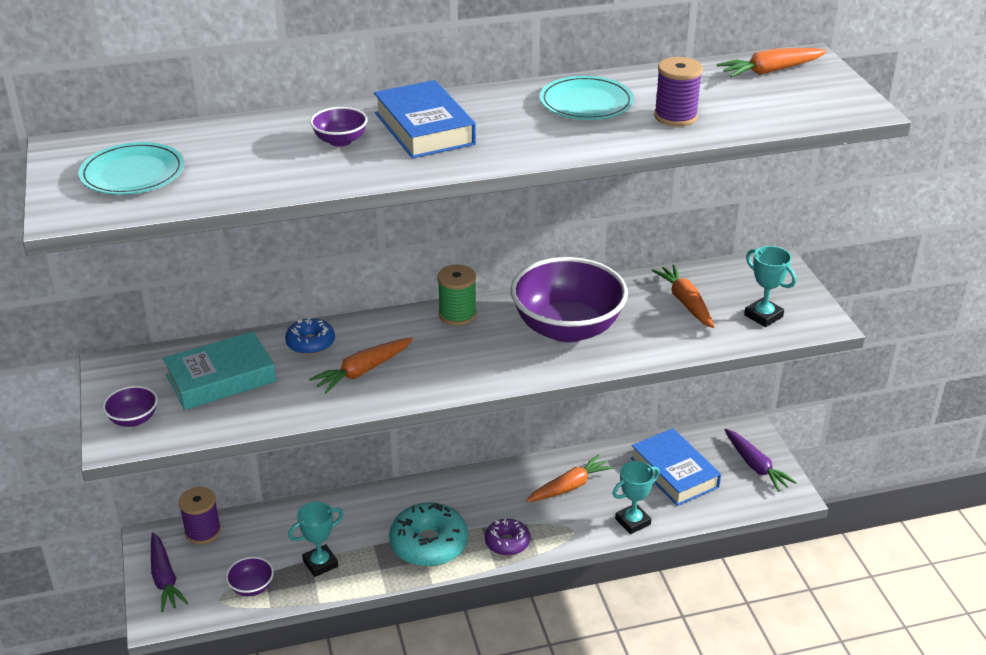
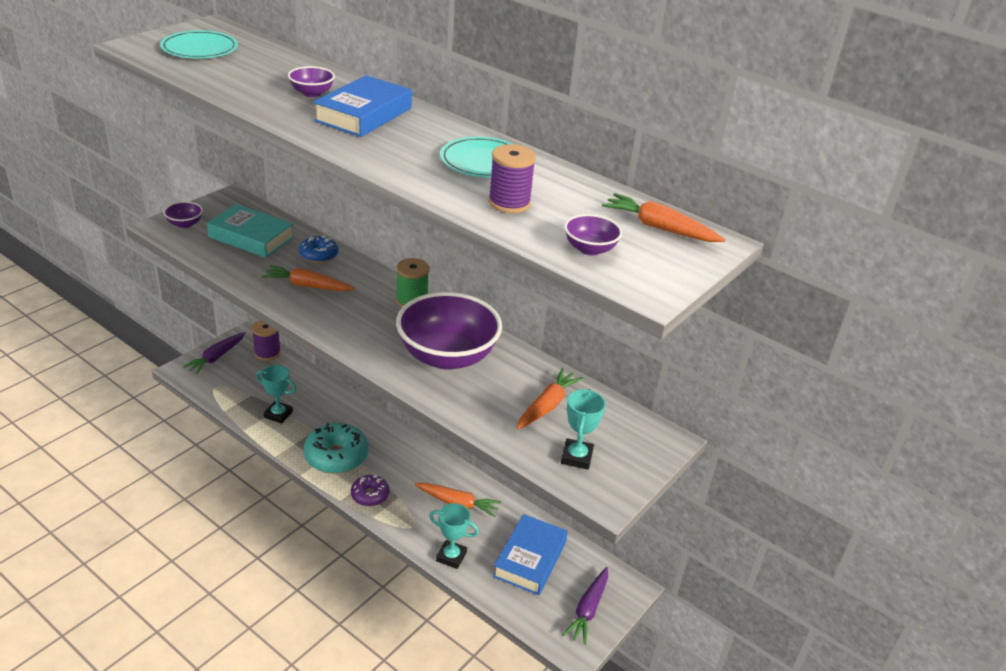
camera: 50 degrees right, 0 degrees up
(251, 587) = (235, 395): purple bowl -> purple bowl (590, 249)

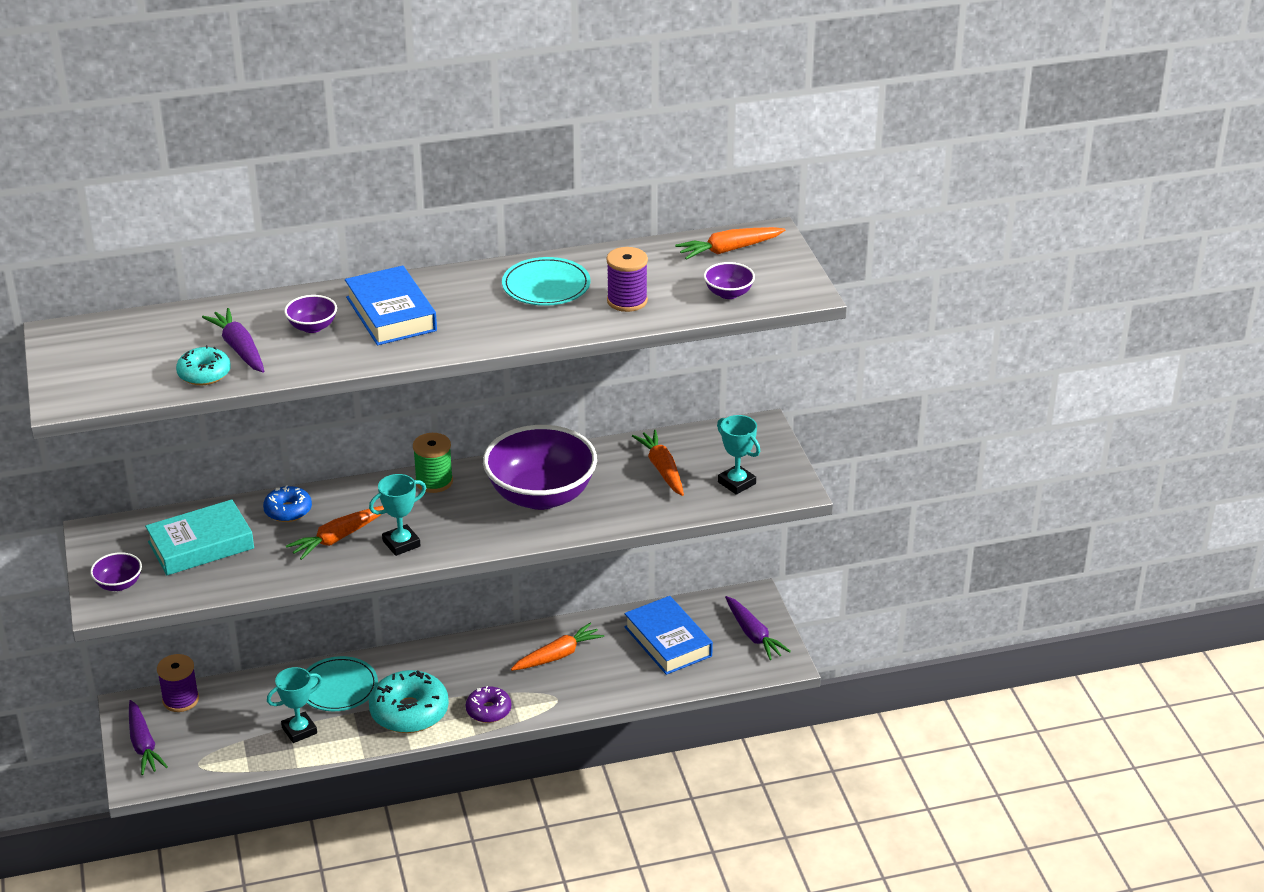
camera: 50 degrees left, 0 degrees up
(199, 49) = (123, 361): turquoise plate -> turquoise plate (338, 687)
(209, 75) = (204, 374): none -> turquoise donut
(254, 78) = (239, 348): none -> purple carrot
(451, 556) = (618, 690): turquoise trophy -> turquoise trophy (401, 543)

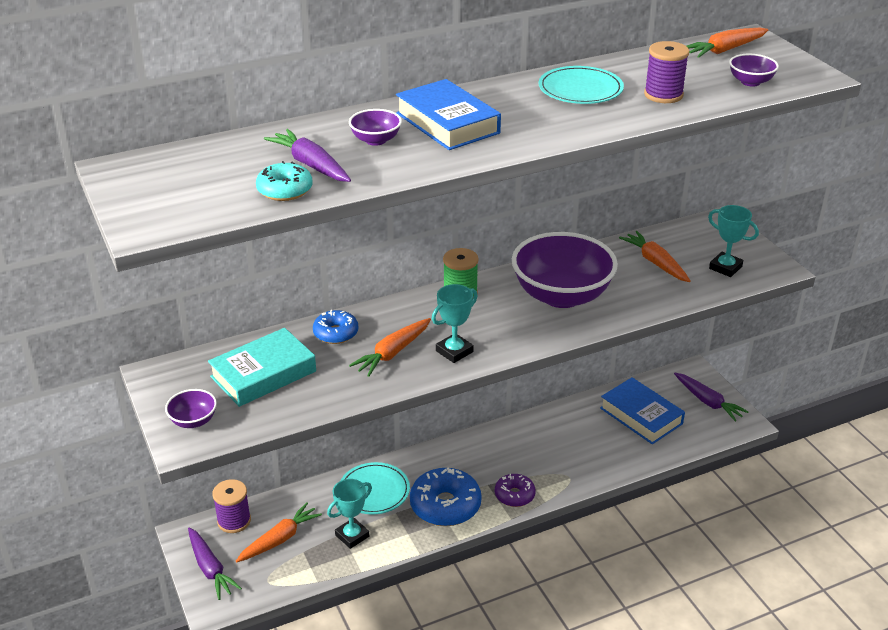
camera: 10 degrees left, 0 degrees up
(409, 712) = (445, 505): turquoise donut -> blue donut
(557, 655) = (554, 439): orange carrot -> orange carrot (279, 539)

